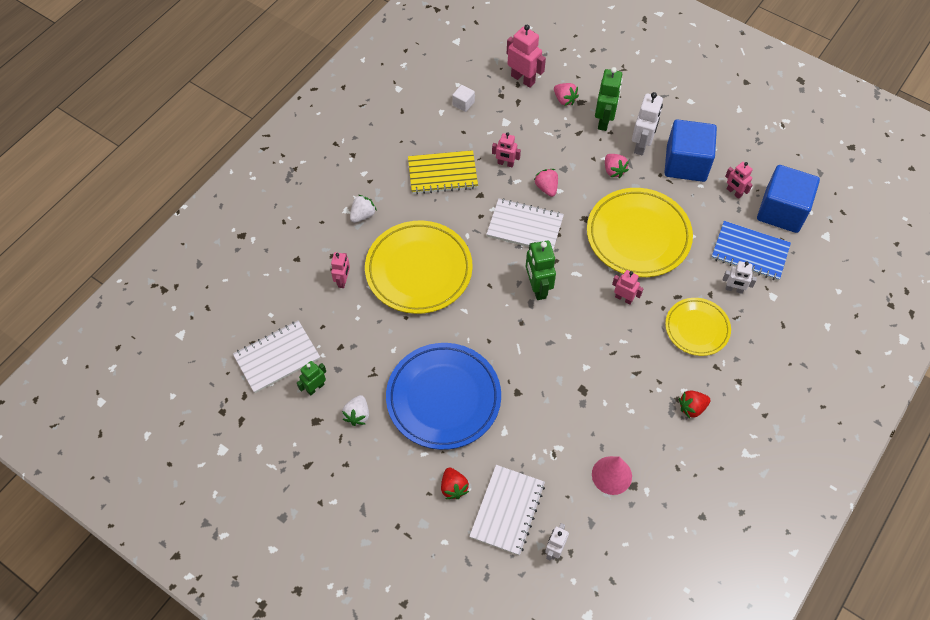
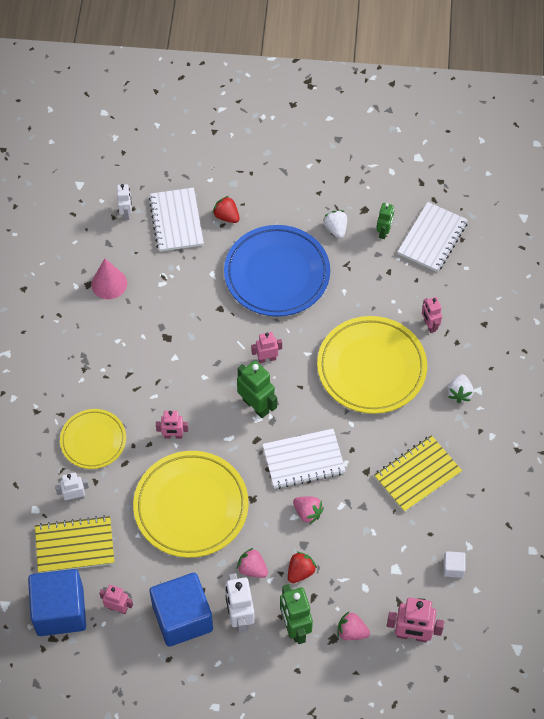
camera: 150 degrees right, 0 degrees up
(505, 163) = (364, 519): pink robot -> pink robot (267, 358)
(692, 408) = (67, 368): red strawberry -> red strawberry (300, 572)
(750, 252) = (75, 546): blue notebook -> yellow notebook

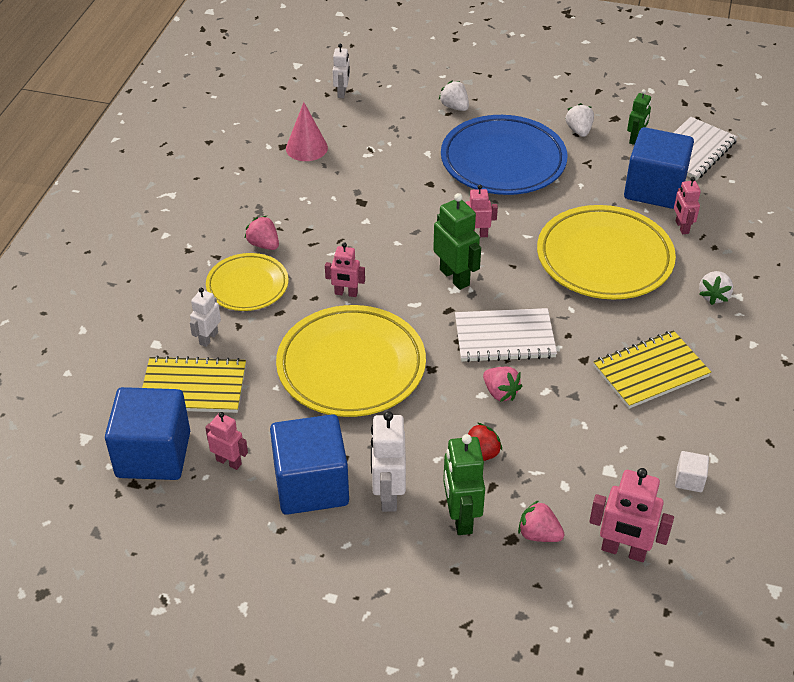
camera: 10 degrees right, 15 degrees down
(74, 497) = (208, 338): white robot -> white robot turned 60 degrees counterclockwise
(176, 221) = (397, 104): white notebook -> none
(226, 216) = (454, 107): red strawberry -> white strawberry
(252, 569) = (416, 443): pink strawberry -> pink strawberry (264, 244)
(404, 287) = (654, 189): none -> blue cube

